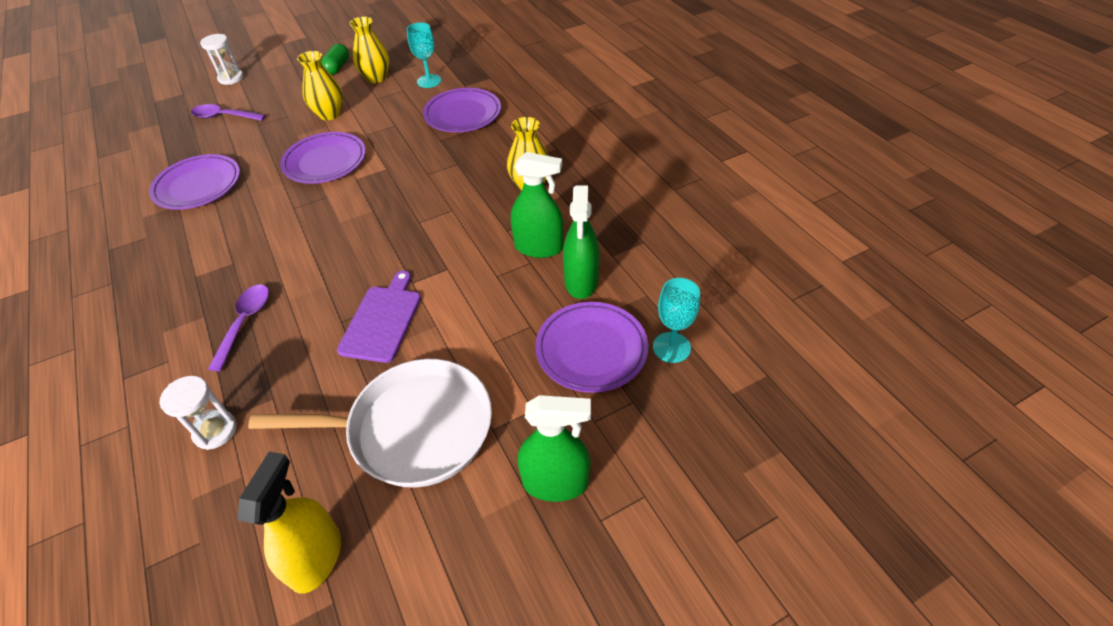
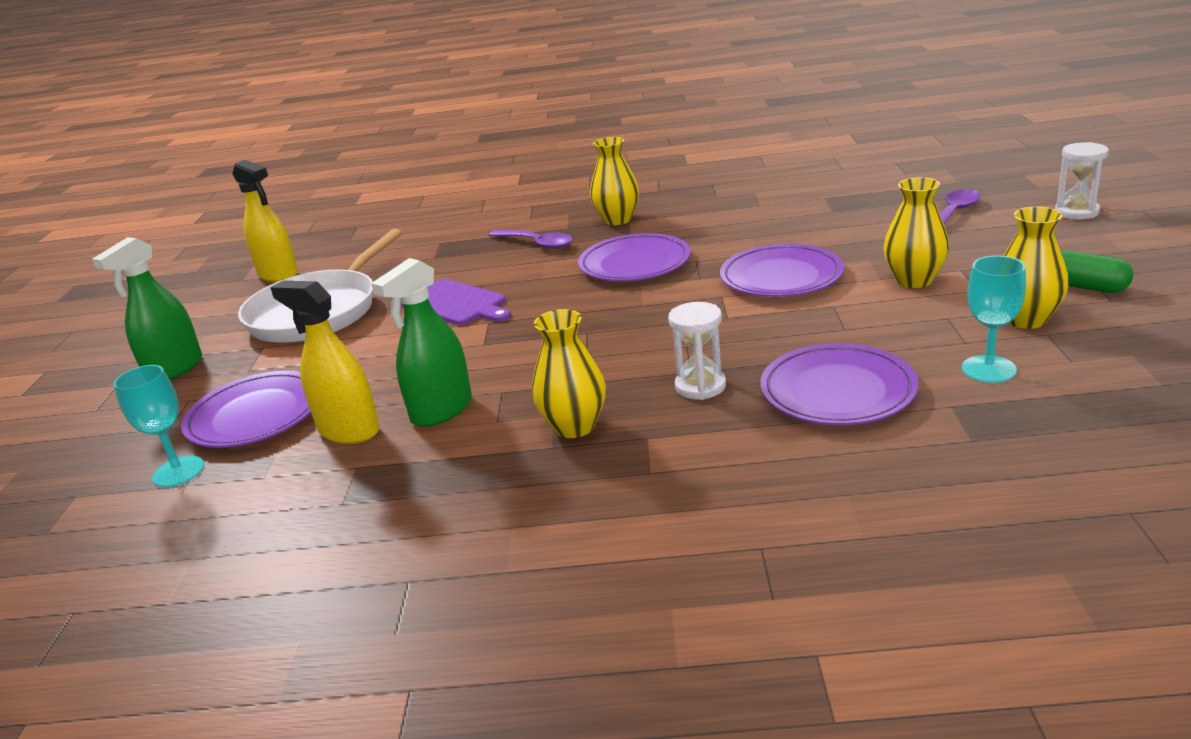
camera: 120 degrees right, 20 degrees down
(192, 285) = (617, 220): none -> yellow vase
(198, 186) = (790, 211): purple plate -> purple plate (635, 264)
(215, 431) = (432, 239): white hourglass -> white hourglass (700, 386)
(581, 281) = (349, 430): green spray bottle -> yellow spray bottle

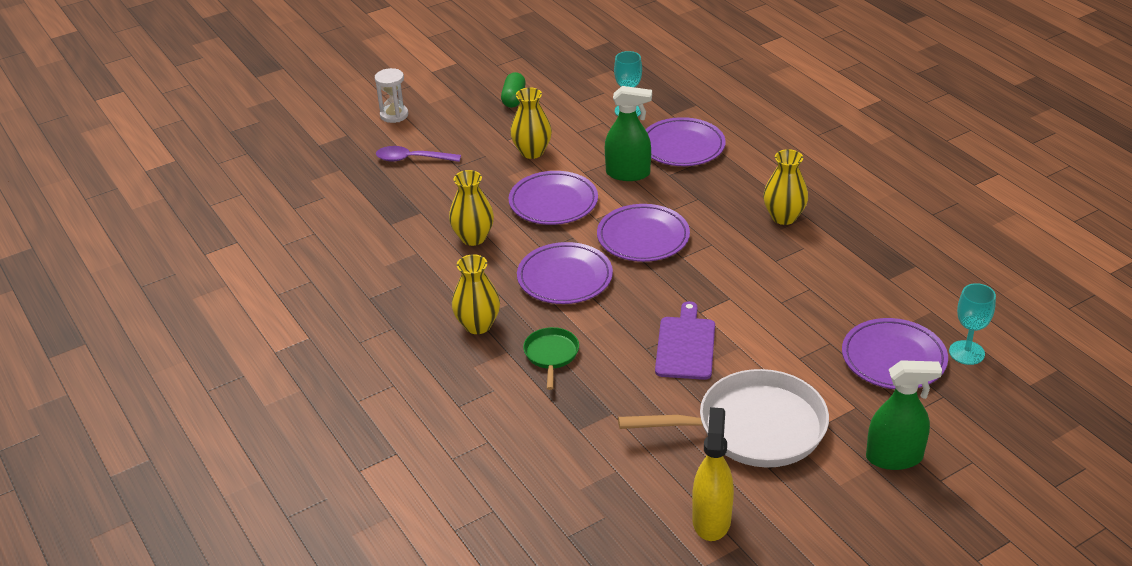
camera: 125 degrees left, 10 degrees up
(349, 430) = (865, 303): yellow spray bottle -> none
(441, 410) = (813, 275): green spray bottle -> green spray bottle (628, 173)
(536, 243) = (551, 355): purple spoon -> green pan
(651, 317) = (643, 237): none -> purple plate
(700, 386) = (711, 190): white hourglass -> none
(1025, 319) = (565, 109): yellow vase -> yellow vase (473, 238)

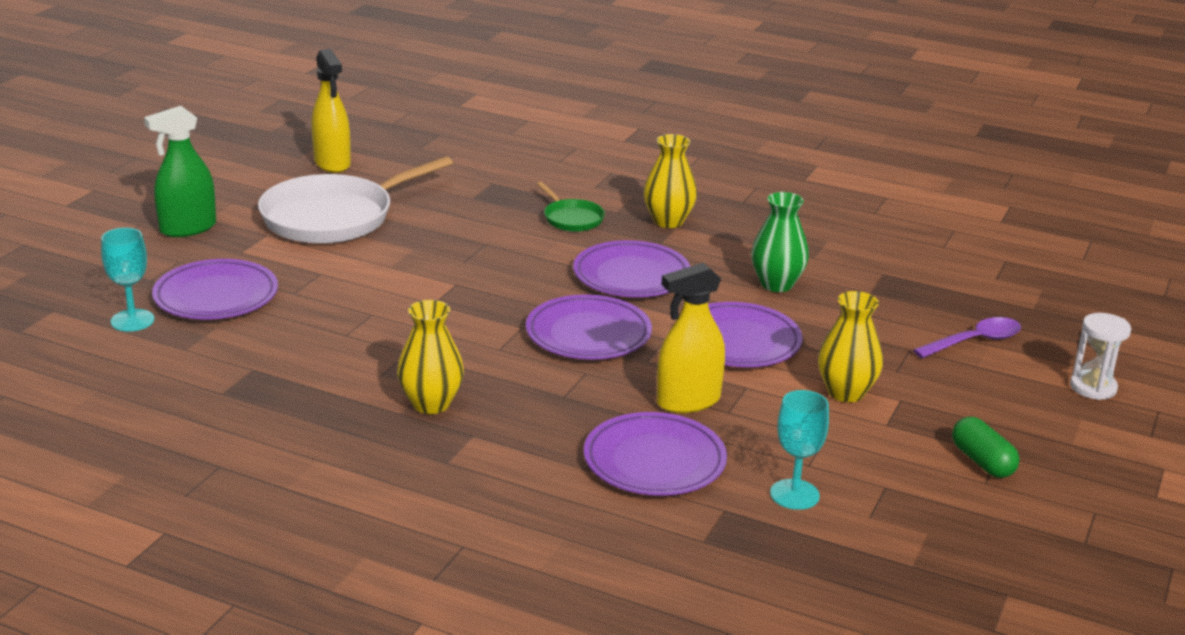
camera: 145 degrees right, 10 degrees down
(473, 238) = (776, 284): yellow vase -> green vase
(628, 173) = (688, 401): green spray bottle -> yellow spray bottle
(685, 345) = (447, 255): purple cutting board -> none

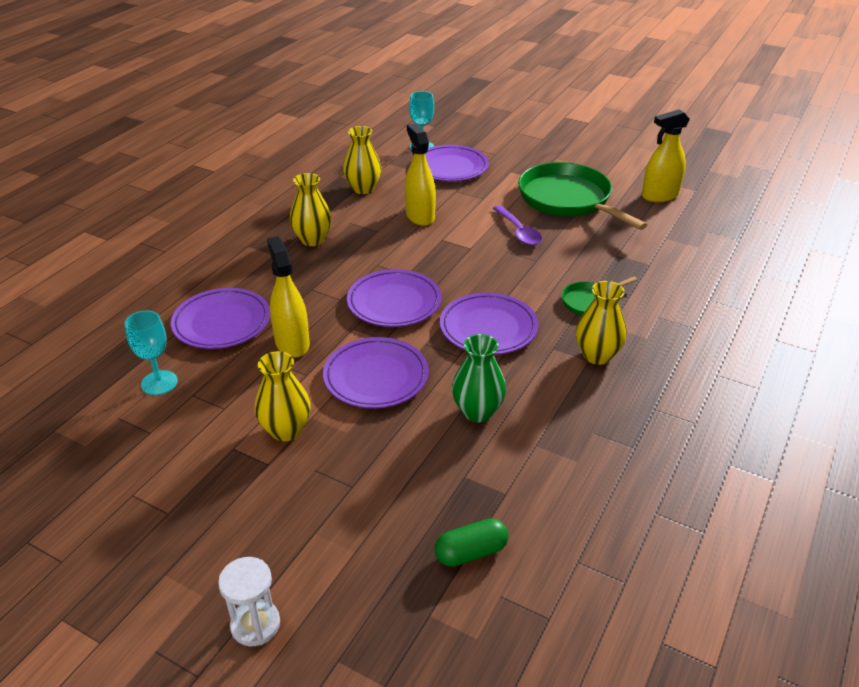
camera: 95 degrees right, 10 degrees up
(188, 228) = (540, 153): green spray bottle -> none
(272, 368) = (363, 189): none -> yellow vase
(333, 217) = (567, 199): white pan -> green pan
(367, 319) = (420, 216): none -> yellow spray bottle
(974, 341) = (360, 541): purple spoon -> purple spoon (519, 232)
(982, 462) = (160, 499): green capsule -> green capsule (471, 552)

